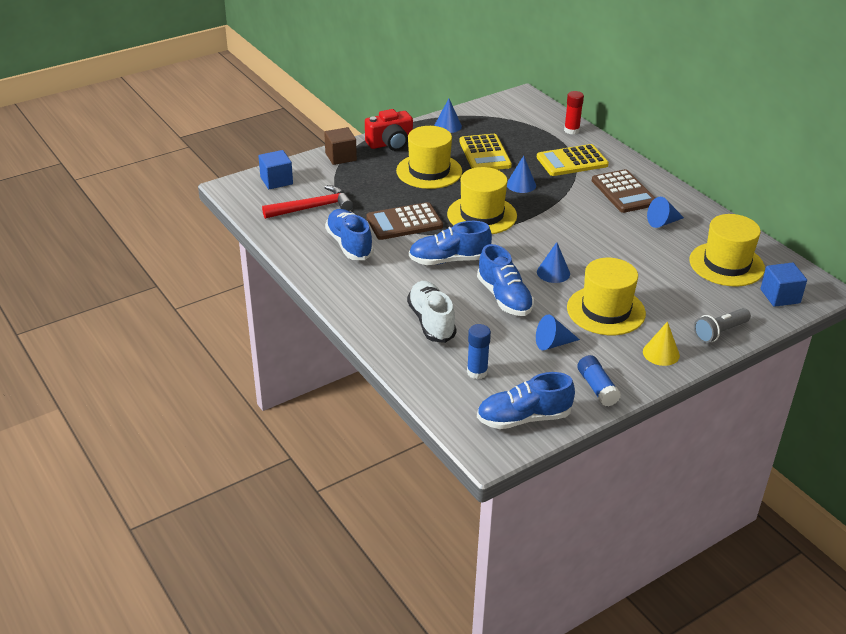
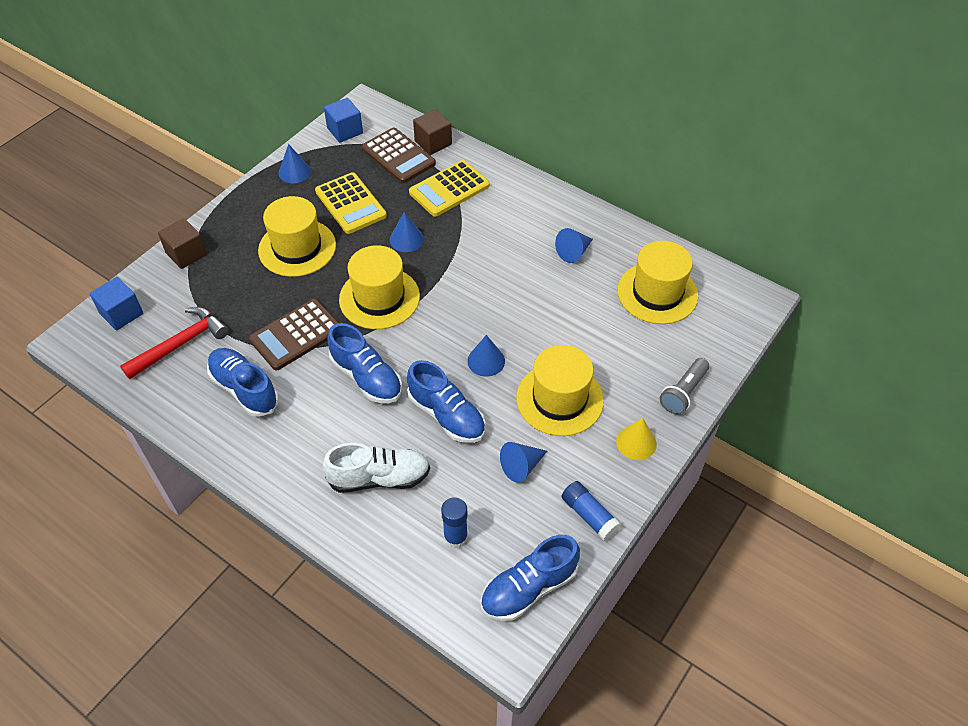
camera: 20 degrees left, 15 degrees up
(390, 143) = (238, 217): red camera -> none
(431, 321) = (379, 478): white shoe -> white shoe turned 120 degrees clockwise
(449, 260) = (366, 377): blue shoe -> blue shoe turned 105 degrees counterclockwise
(571, 130) = (433, 143): red glue stick -> brown cube
(624, 192) = (519, 219): brown calculator -> brown calculator (398, 156)
(780, 296) = (724, 322): blue cube -> blue cube (345, 131)

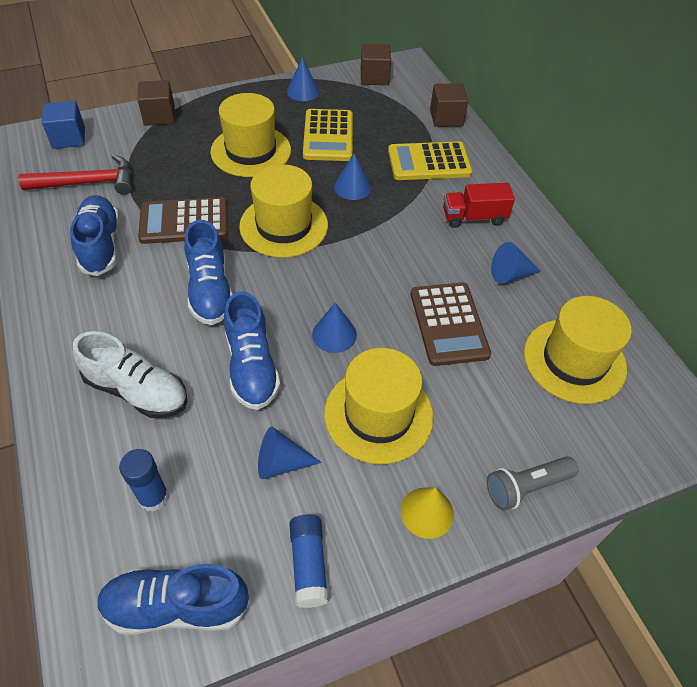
camera: 30 degrees right, 0 degrees up
(345, 131) = (374, 77): blue cube -> brown cube
(398, 156) = (404, 116): brown calculator -> brown calculator (449, 324)
(517, 219) = (474, 217): none -> red truck

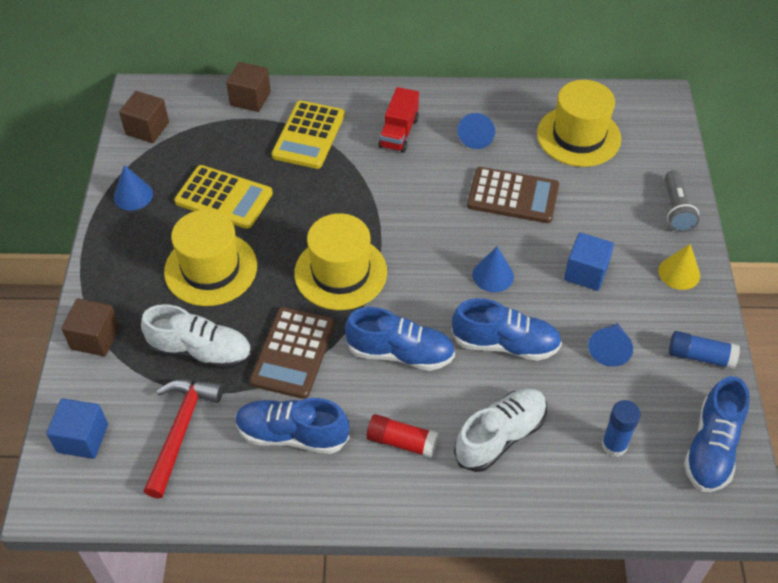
camera: 65 degrees left, 0 degrees up
(111, 318) = (402, 442): none -> red glue stick
(166, 170) = (201, 351): none -> white shoe
(352, 187) = (313, 203): blue cone -> none
(378, 415) = (586, 272): yellow hat -> blue cube

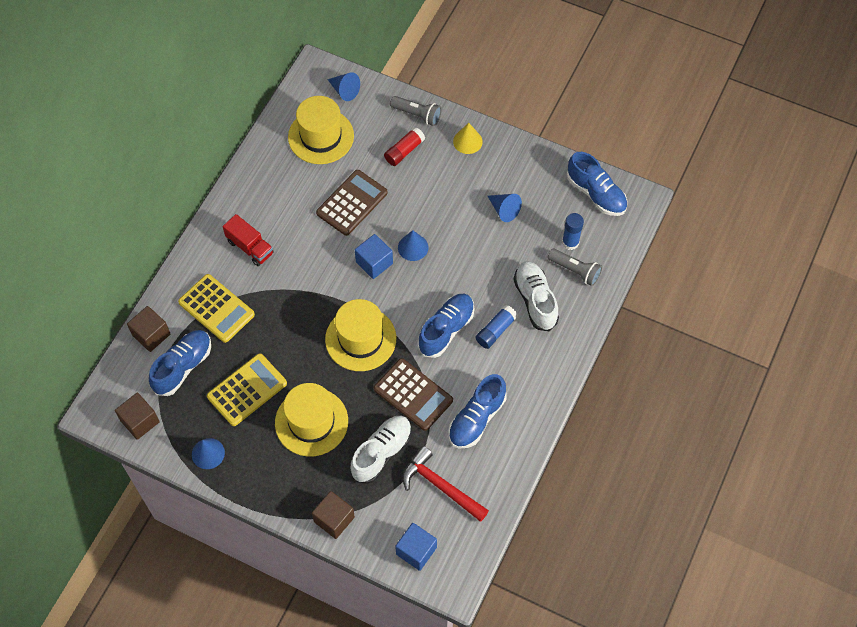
camera: 65 degrees left, 10 degrees up
(402, 442) = (512, 357): red glue stick -> red glue stick (404, 151)
(476, 136) = (283, 199): blue cone -> blue cone (344, 91)
(505, 344) = (470, 266): blue shoe -> blue shoe (183, 367)
(574, 468) = (575, 271): none -> grey flashlight
(586, 272) = (439, 193): blue cube -> blue cube (374, 263)
(700, 356) = (533, 164): blue glue stick -> blue glue stick (496, 330)

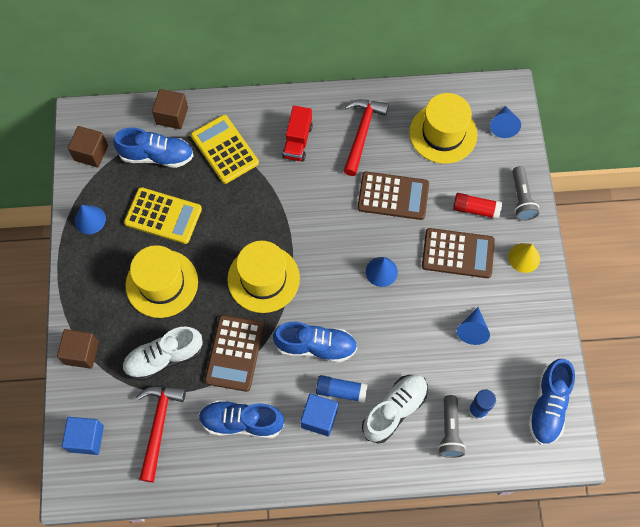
camera: 60 degrees right, 5 degrees up
(216, 308) = (224, 149): yellow calculator -> yellow calculator turned 135 degrees clockwise
(278, 195) = (362, 133): none -> red hammer
(374, 263) = (345, 248): blue cube -> blue cube (319, 418)
(382, 453) = (164, 358): white shoe -> white shoe turned 150 degrees clockwise
(433, 184) = (458, 253): none -> brown calculator

